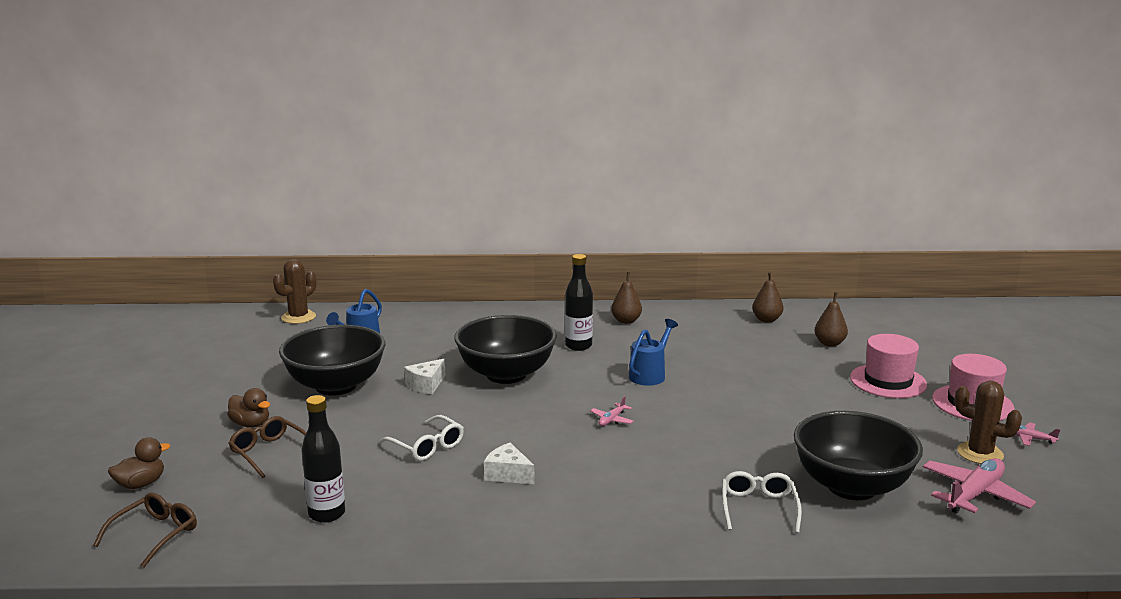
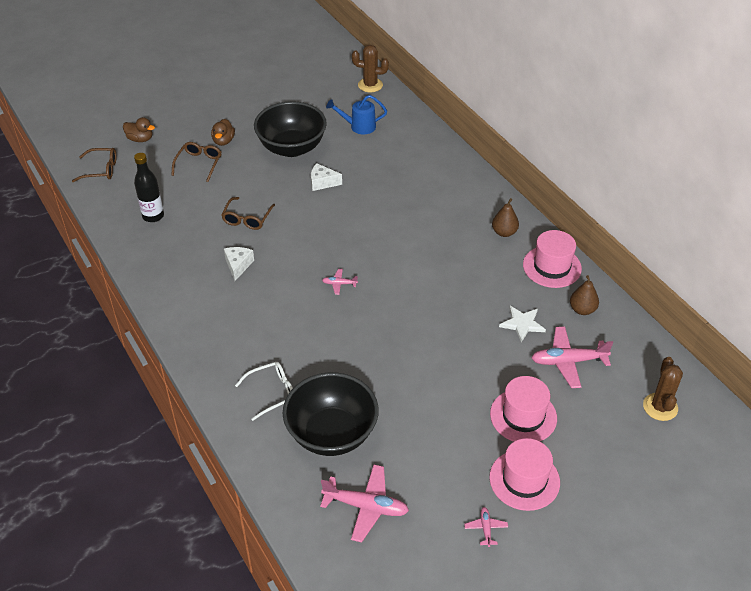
camera: 60 degrees right, 25 degrees up
(426, 446) = (247, 218): white glasses -> brown glasses
(506, 374) = (365, 210): black bowl -> none
(578, 346) = (438, 225): black bottle -> none
(650, 374) = (422, 278): blue watering can -> none
(697, 315) = (552, 266): none -> pink hat
(763, 348) = (522, 324): none -> white star
(829, 343) = (568, 361): brown pear -> pink plane
(980, 453) = (435, 499): brown cactus -> brown cactus (660, 407)

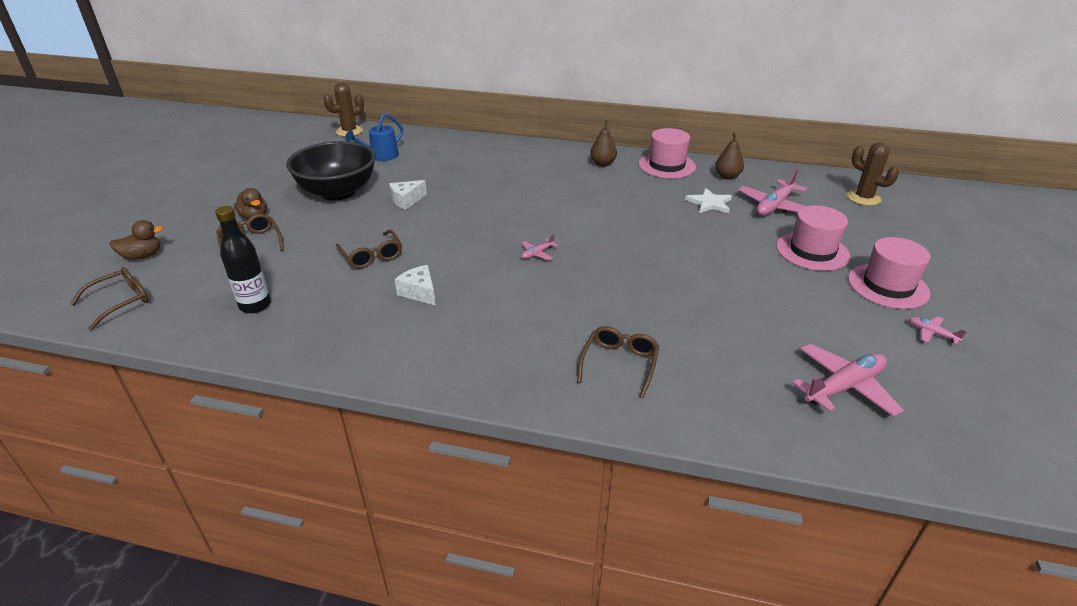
camera: 45 degrees left, 10 degrees down
(272, 393) = (619, 364): white glasses -> brown glasses
(331, 433) = (721, 356): black bowl -> none

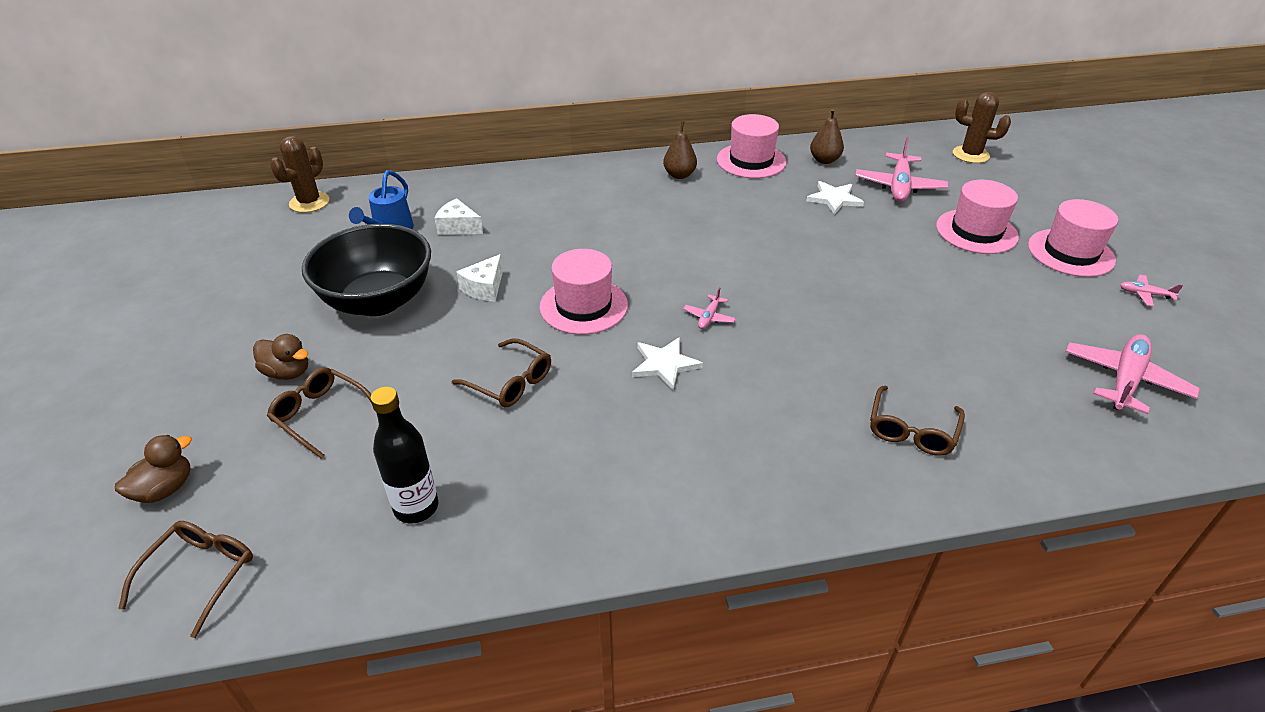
camera: 25 degrees left, 5 degrees up
(419, 292) = (617, 414): white cheese -> white cheese (458, 227)
(459, 226) = (583, 306): none -> pink hat
(479, 273) = (664, 364): none -> white star
(619, 364) = (912, 430): brown glasses -> brown glasses turned 150 degrees counterclockwise

